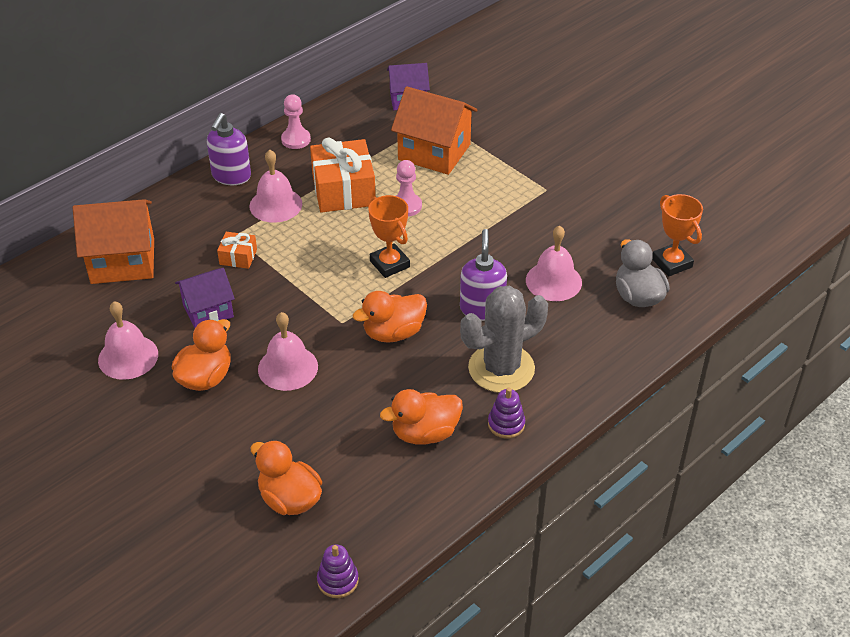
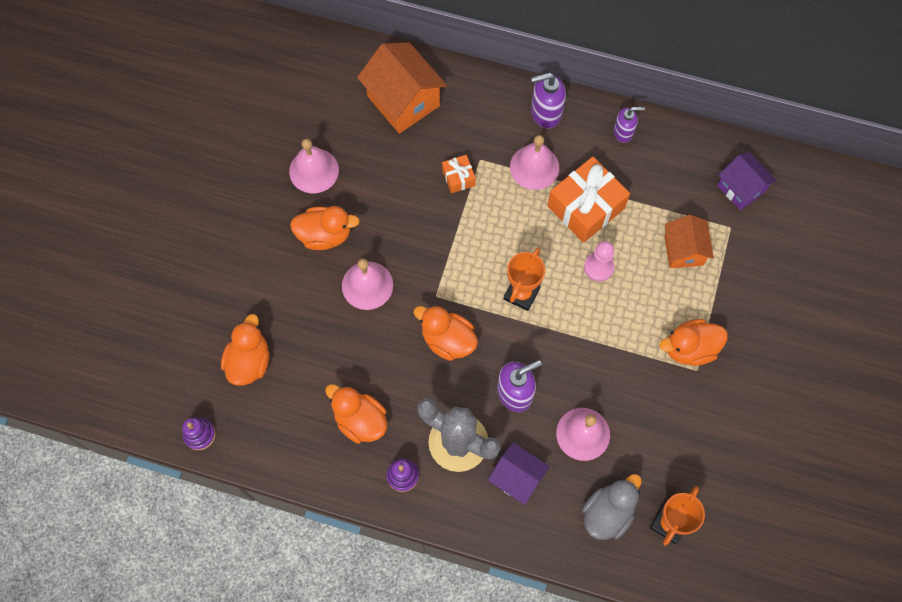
camera: 60 degrees right, 25 degrees up
(208, 311) = (389, 194): purple house -> purple house (517, 478)
(296, 140) = (623, 132): pink pawn -> purple soap dispenser
(434, 152) = (683, 250): orange house -> orange house, size x0.63
(524, 185) = (689, 348): none -> orange duck

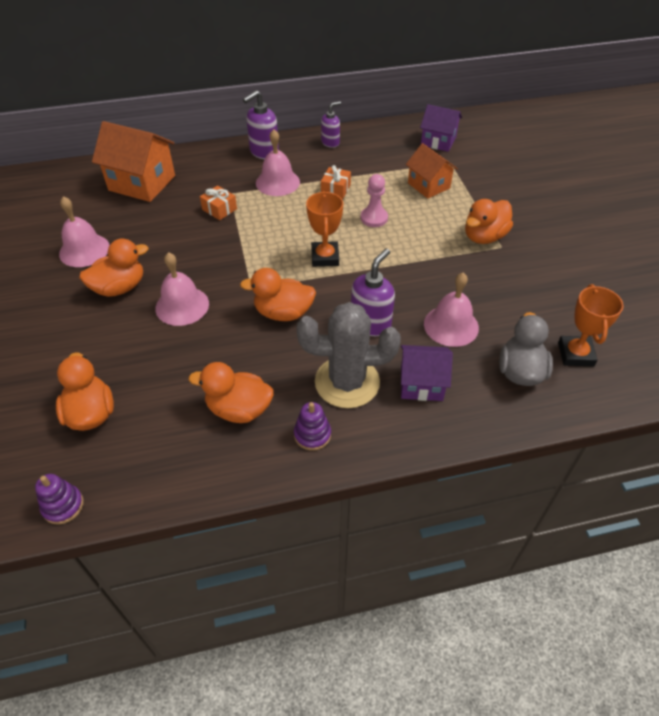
camera: 30 degrees left, 20 degrees down
(586, 207) = (335, 189): orange gift -> orange gift, size x0.49

